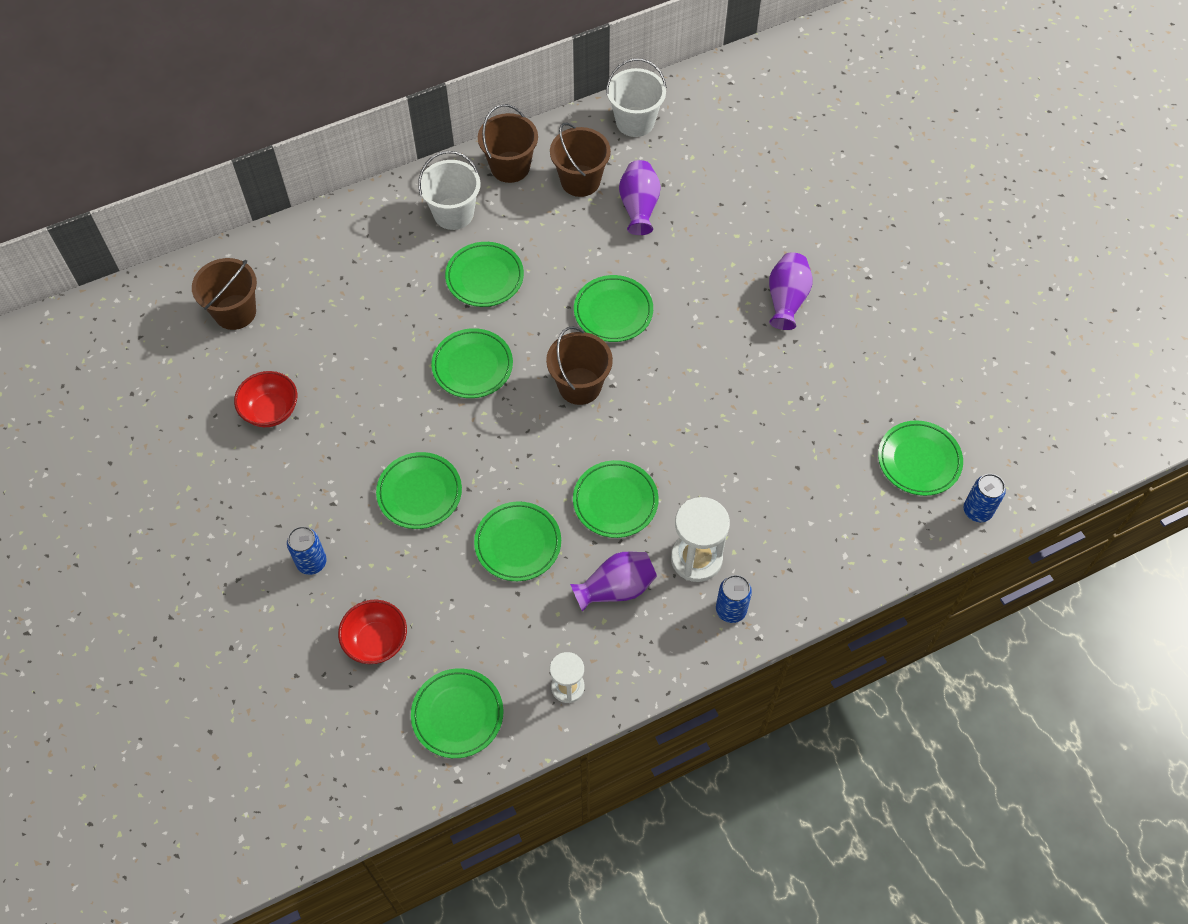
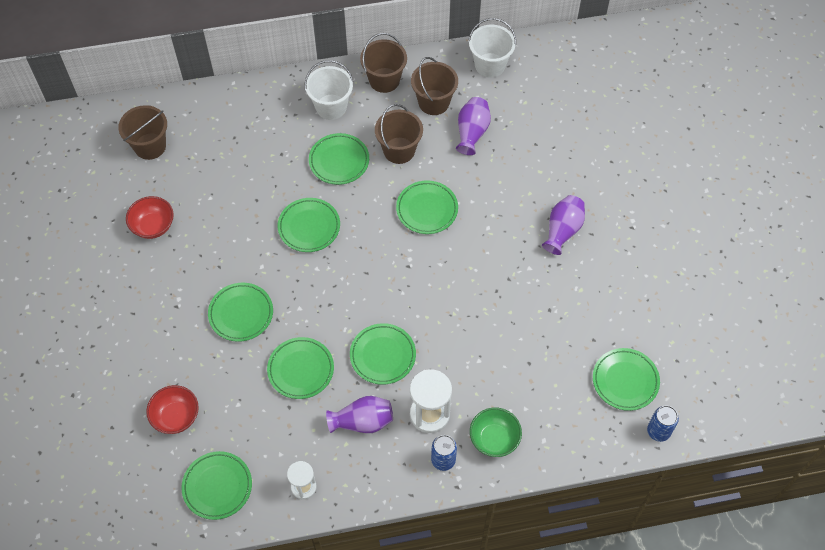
camera: 15 degrees right, 0 degrees up
(311, 562) = (148, 346): blue can -> none
(579, 386) = (384, 261): brown bucket -> brown bucket (399, 150)
(785, 569) = (494, 439): none -> green bowl

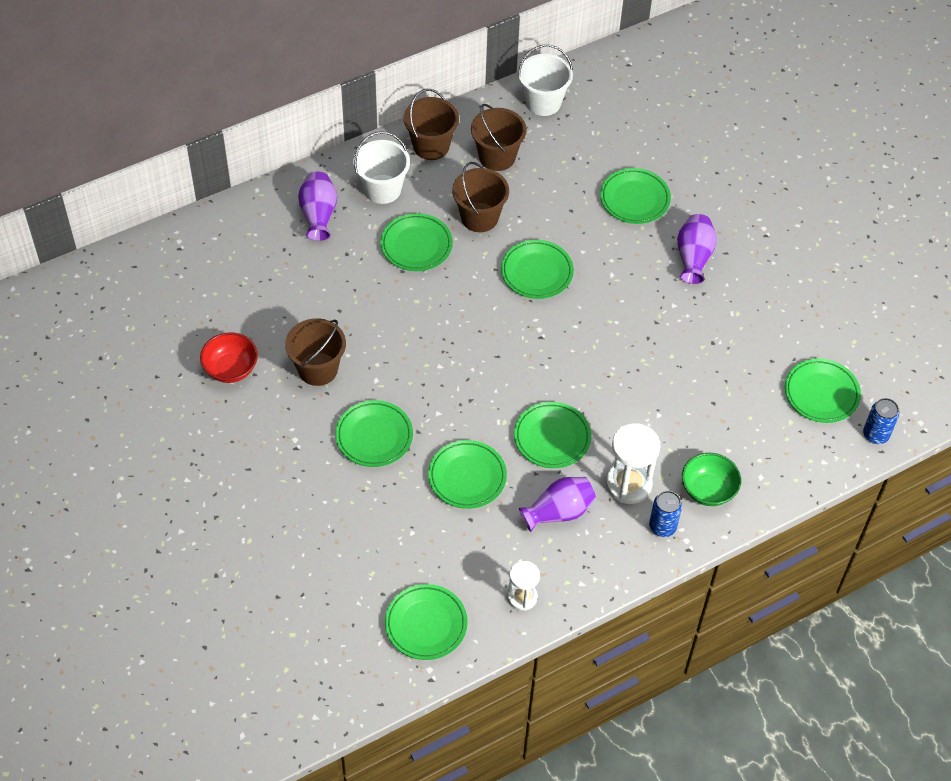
camera: 20 degrees left, 5 degrees down
(150, 146) = (188, 283): brown bucket -> brown bucket (318, 369)
(176, 417) = (347, 565): red bowl -> none
(309, 227) = (412, 324): green plate -> green plate (634, 199)
(472, 132) = (553, 178): purple vase -> purple vase (318, 214)

